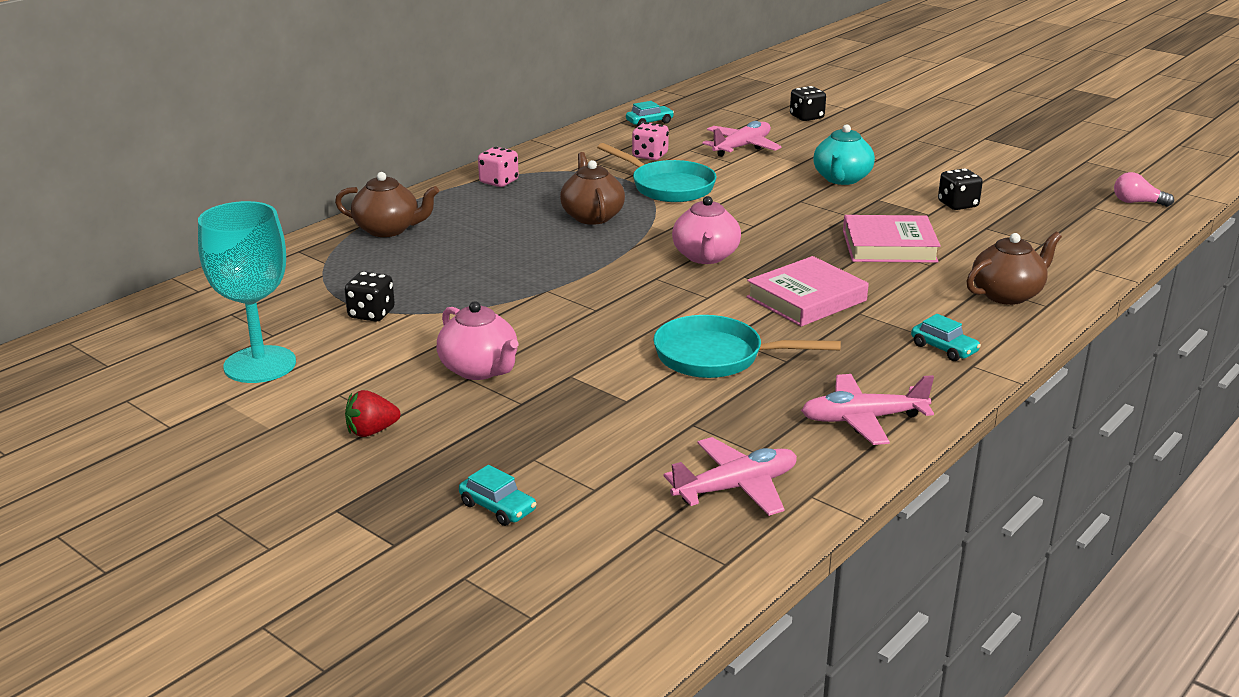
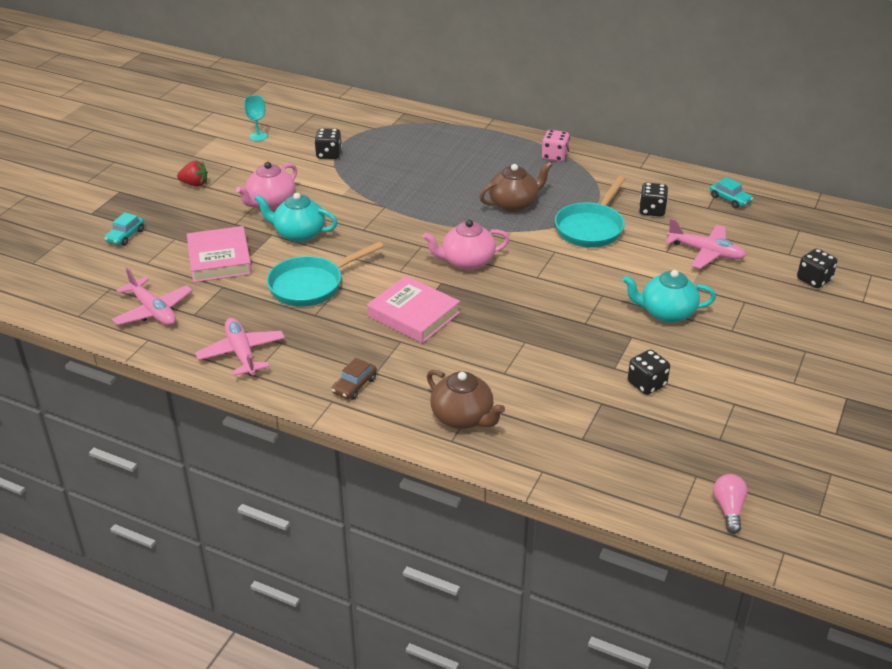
camera: 75 degrees right, 10 degrees up
(260, 365) = (258, 136): turquoise goblet -> turquoise goblet, size x0.45
(371, 431) = (194, 184): red strawberry -> red strawberry turned 135 degrees clockwise
(388, 229) = (450, 134): brown teapot -> none
(581, 355) = (298, 234): none -> turquoise teapot
(650, 156) = (652, 210): pink dice -> black dice
(717, 357) = (311, 285): turquoise pan -> turquoise pan turned 120 degrees counterclockwise
(889, 246) = (530, 348): pink book -> pink book (219, 259)
(944, 348) = (354, 386): turquoise car -> brown car

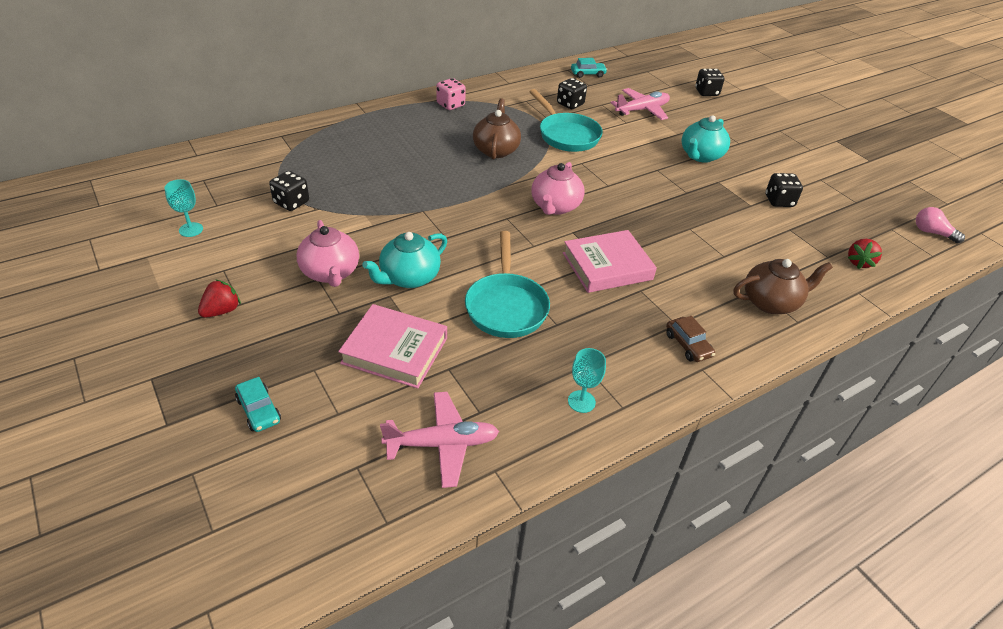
camera: 60 degrees left, 5 degrees up
(241, 353) = (581, 401): pink plane -> turquoise goblet
(597, 462) = (859, 262): none -> red strawberry

